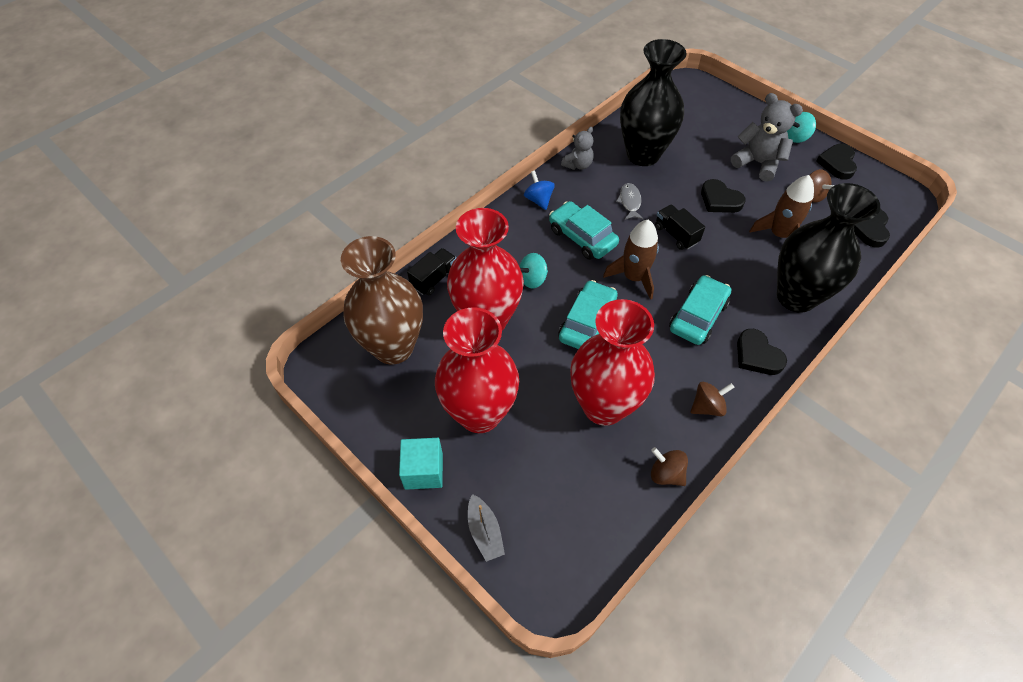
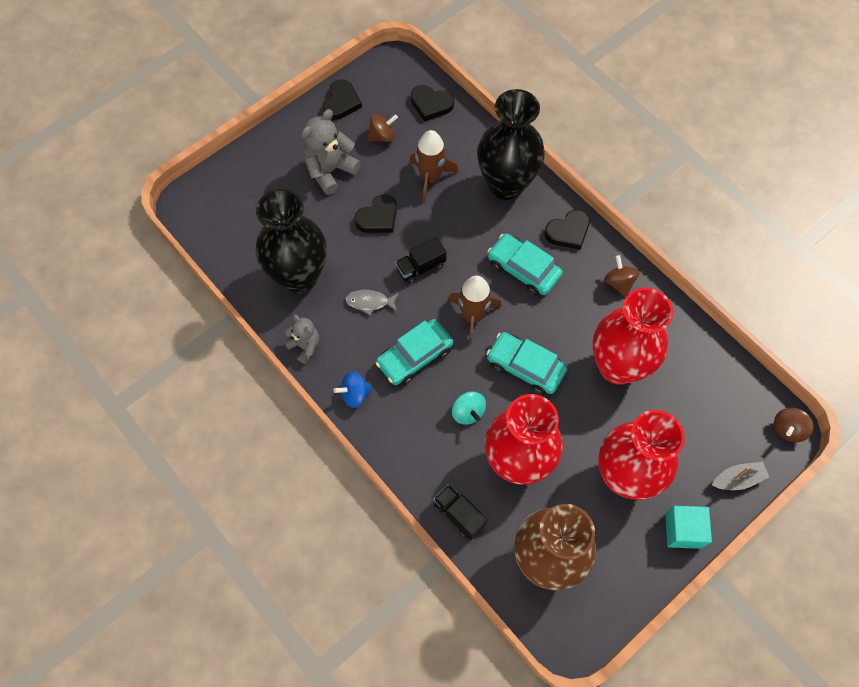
camera: 85 degrees left, 10 degrees up
(666, 474) = (682, 328): brown spinning top -> brown spinning top (788, 429)
(796, 137) = (297, 126): turquoise spinning top -> none
(837, 163) = (341, 102): black heart -> black heart turned 90 degrees counterclockwise

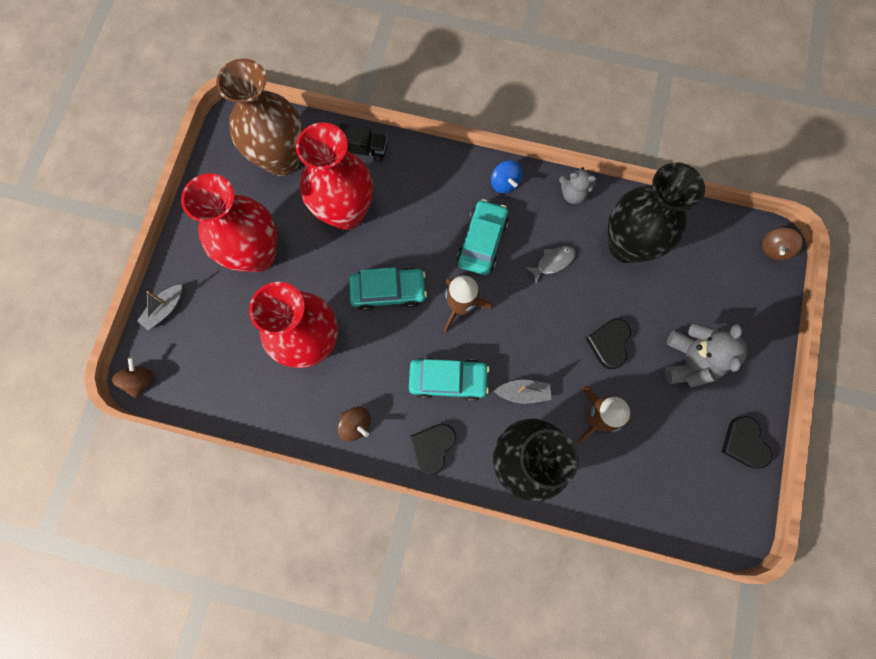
camera: 145 degrees right, 10 degrees up
(355, 394) = (504, 183): blue spinning top -> blue spinning top turned 120 degrees clockwise
(382, 136) = (675, 432): brown spinning top -> brown spinning top (774, 248)
(420, 267) = (536, 321): black truck -> none
(431, 104) = (660, 504): black heart -> none
(468, 412) = (409, 225): turquoise spinning top -> none
(471, 225) = (523, 392): none -> grey boat
(683, 530) = (190, 242): turquoise cube -> none

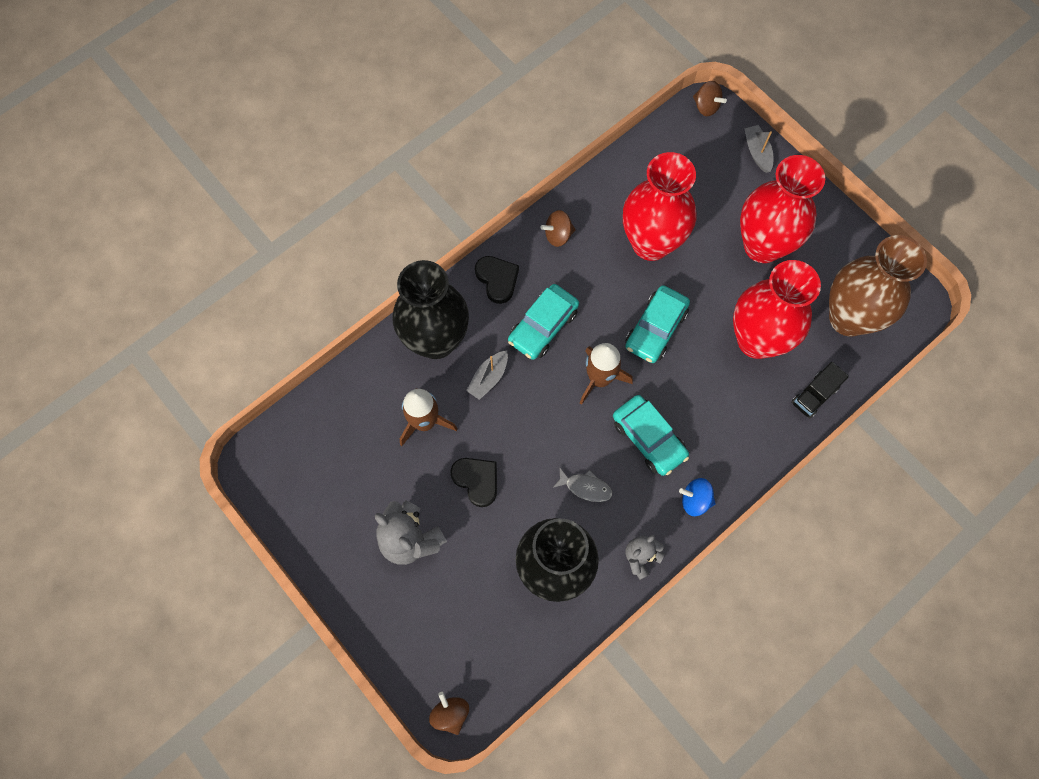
camera: 125 degrees right, 5 degrees down
(553, 262) = (585, 487): grey fish -> grey fish turned 75 degrees counterclockwise
(744, 443) = (310, 529): black heart -> none

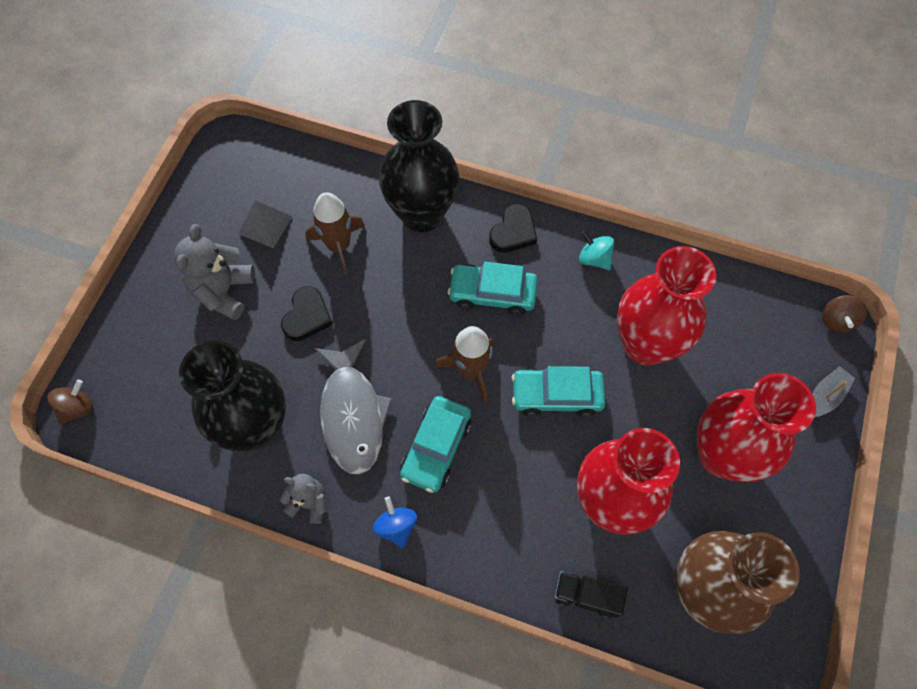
camera: 60 degrees right, 5 degrees down
(364, 473) = (265, 225): none -> grey pyramid
(488, 378) = (412, 275): grey boat -> none
(558, 235) = (594, 259): brown spinning top -> turquoise spinning top
(585, 487) = (352, 414): grey fish -> grey fish, size x2.17

